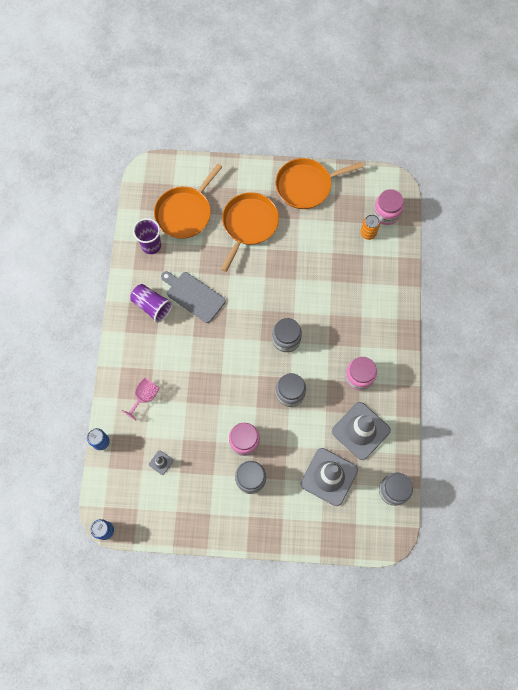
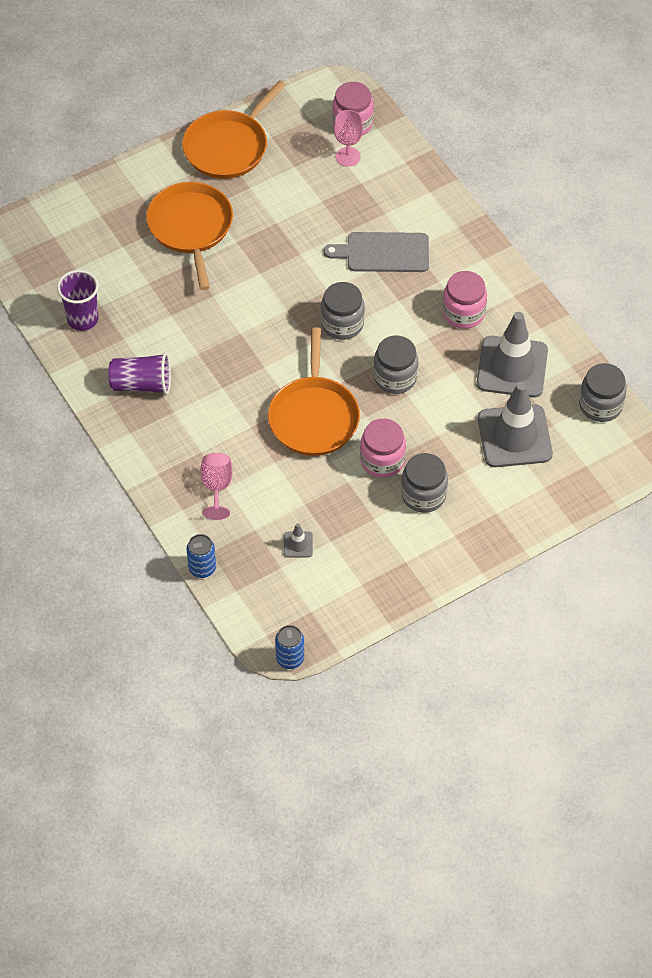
camera: 35 degrees left, 15 degrees down
(185, 212) = (97, 259): orange pan -> orange pan (314, 416)
(194, 295) = (186, 343): grey cutting board -> grey cutting board (383, 252)
(368, 233) = (348, 156): orange can -> pink goblet

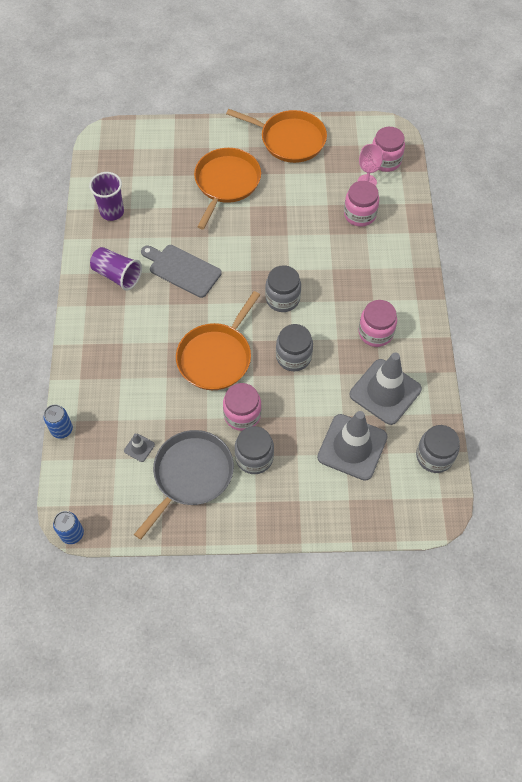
camera: 30 degrees right, 5 degrees up
(217, 487) = (114, 375): pink goblet -> none
(228, 147) = (289, 139): orange pan -> orange pan turned 135 degrees counterclockwise
(364, 196) = (359, 214): none -> pink jar
(370, 543) = (190, 475): none -> grey pan
(383, 252) = (346, 261): grey cutting board -> grey cutting board (182, 269)

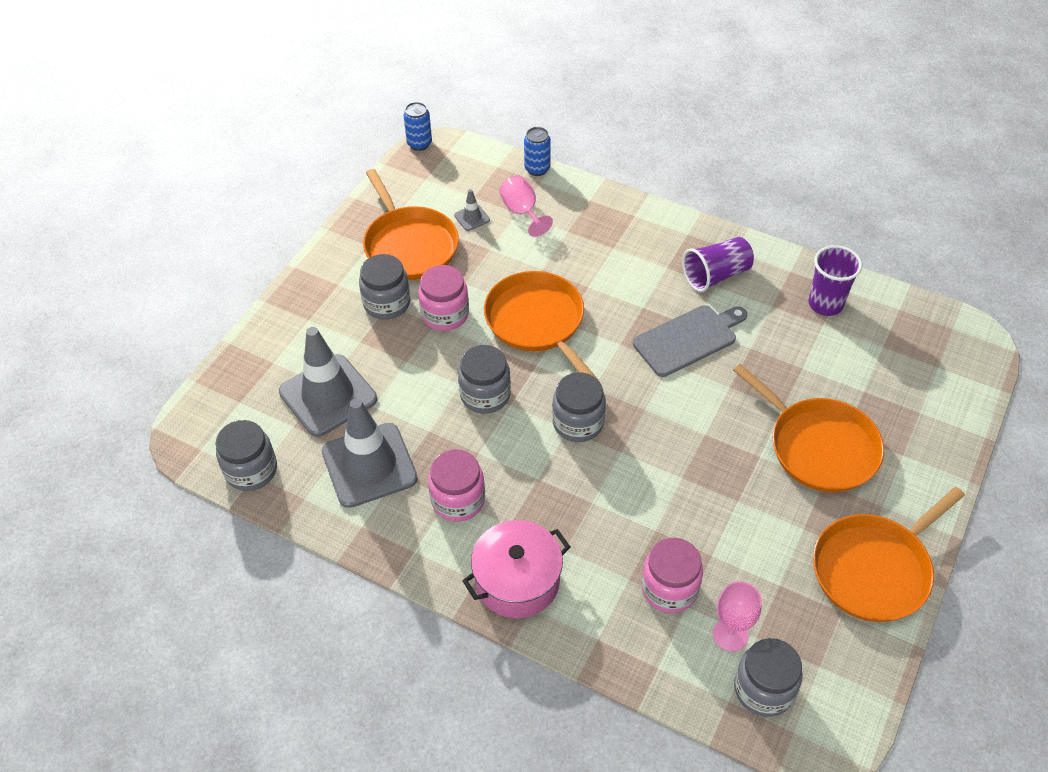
camera: 120 degrees right, 10 degrees down
(115, 416) = (522, 212): none -> pink goblet
(190, 475) = (409, 245): grey pan -> orange pan
(385, 161) = (763, 689): pink jar -> grey jar
(403, 280) = (517, 581): none -> pink pot

